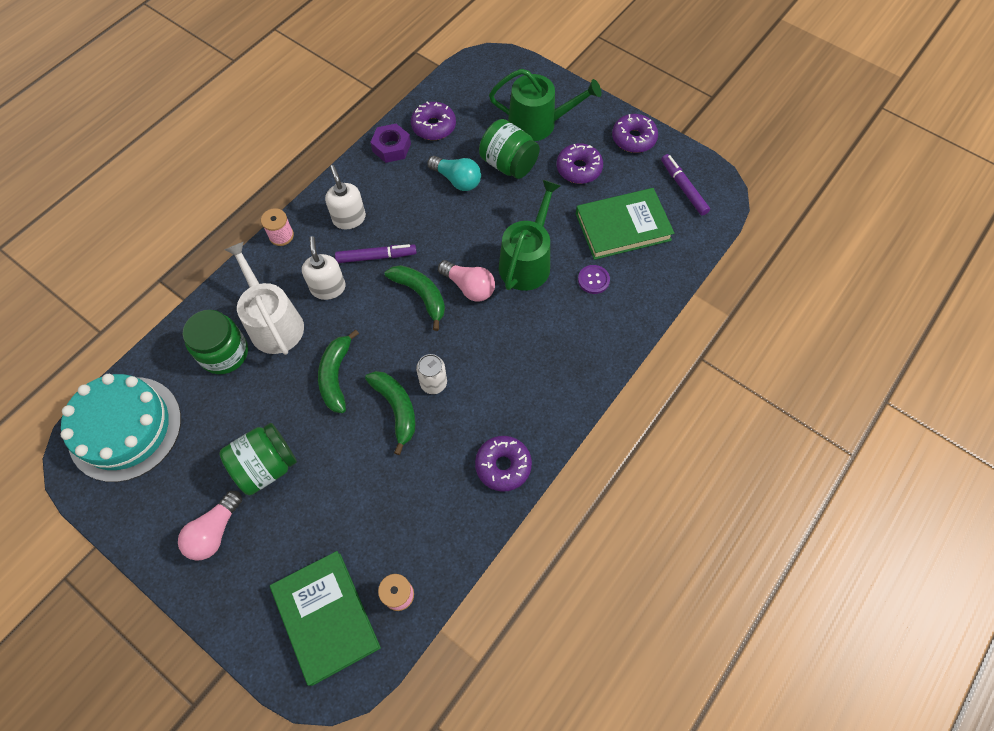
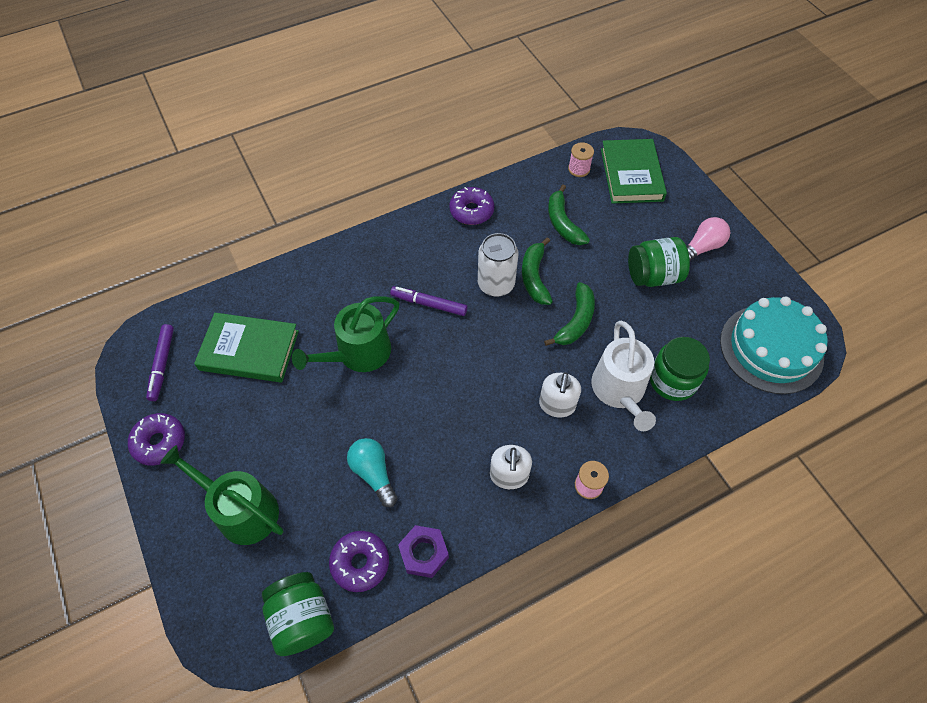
camera: 155 degrees left, 5 degrees down
(376, 257) = (497, 418): purple marker -> purple marker (429, 304)
(421, 295) = (472, 362): green banana -> green banana (563, 223)
(433, 383) = (496, 284): white can -> white can, size x1.54
(469, 287) = (424, 351): pink light bulb -> none
(508, 164) = (308, 469): green jar -> green jar (302, 618)
(579, 169) = (242, 431): purple donut -> none
(593, 280) = (312, 313): purple button -> none

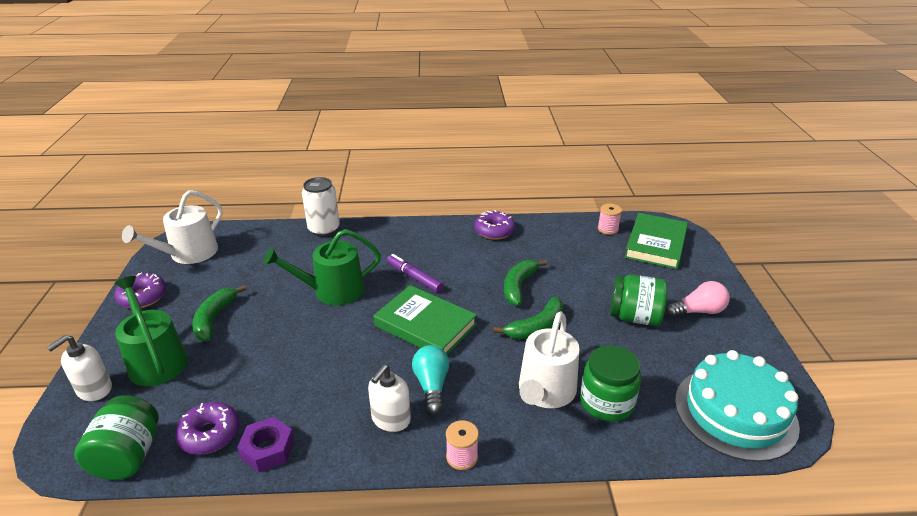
camera: 25 degrees right, 25 degrees down
(162, 365) = (188, 254): purple marker -> white watering can
(249, 350) = (254, 264): green book -> green book (425, 325)
(373, 473) = (276, 373): turquoise light bulb -> turquoise light bulb (432, 386)
(496, 284) = (481, 281): white can -> white can (324, 229)
(557, 405) = (475, 382): white soap dispenser -> white soap dispenser (94, 389)
(563, 223) = (570, 258): green banana -> green banana (214, 318)

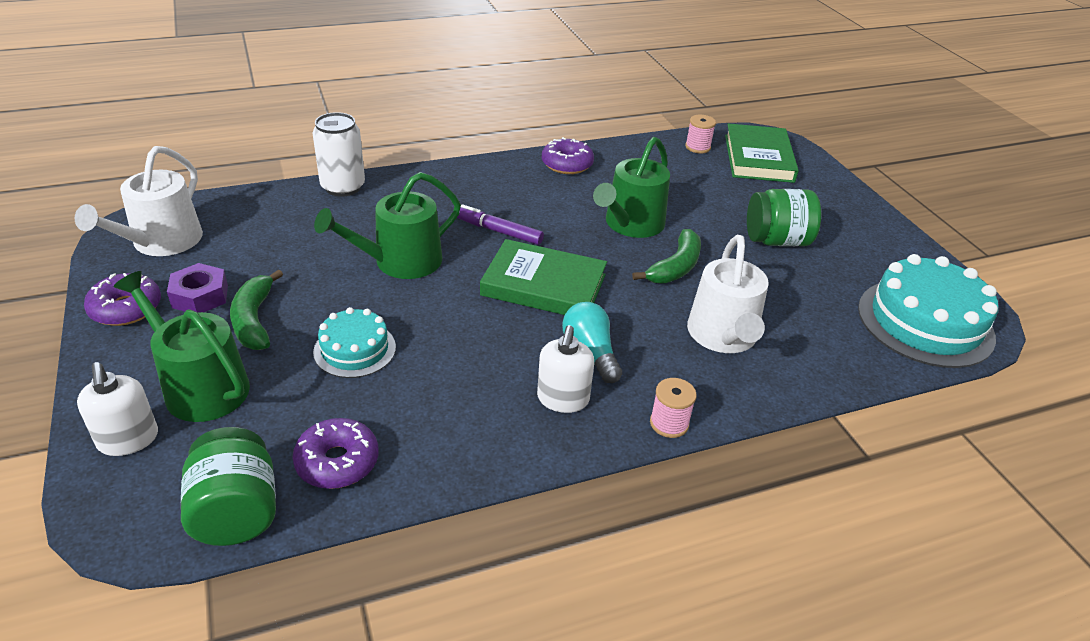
camera: 20 degrees left, 5 degrees up
(94, 389) = (128, 440): white soap dispenser -> white soap dispenser turned 45 degrees counterclockwise
(266, 352) = (355, 349): none -> turquoise cake
(268, 449) = (427, 464): purple nut -> purple nut (200, 296)
(519, 286) = (631, 224): green banana -> green watering can
(606, 402) = (794, 335): green jar -> none
(698, 311) = (838, 224): pink light bulb -> none

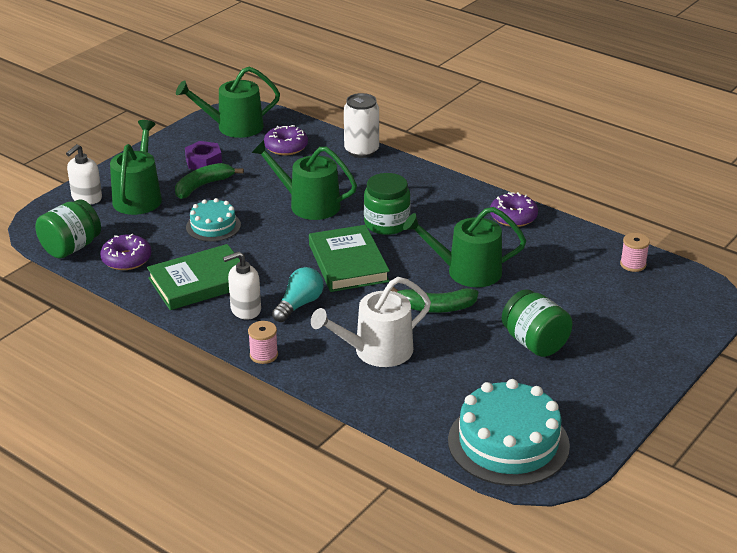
camera: 60 degrees right, 5 degrees down
(126, 308) = (171, 148): purple donut -> purple donut (286, 147)
(161, 242) = (234, 127): white watering can -> green watering can
(498, 231) = (386, 223): purple marker -> green jar
(758, 158) = (661, 299): green book -> green book (200, 282)

